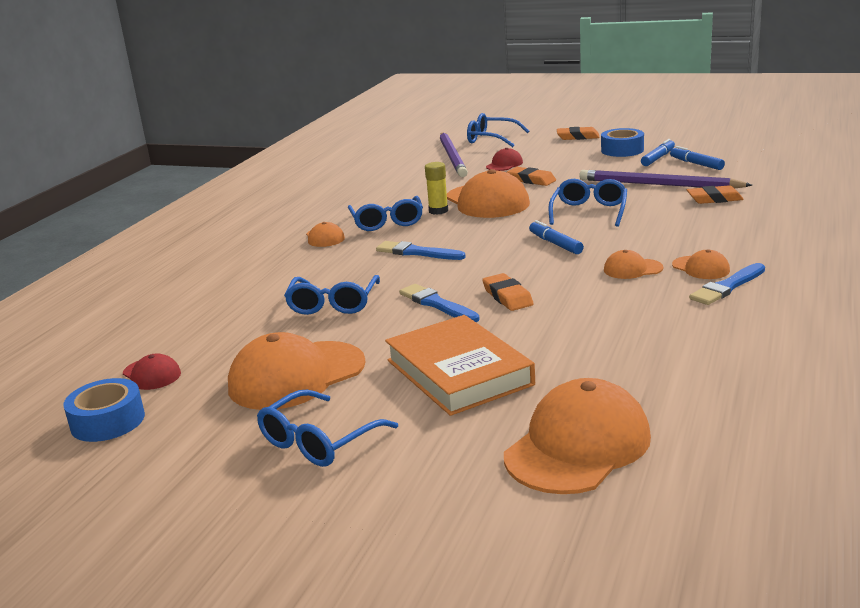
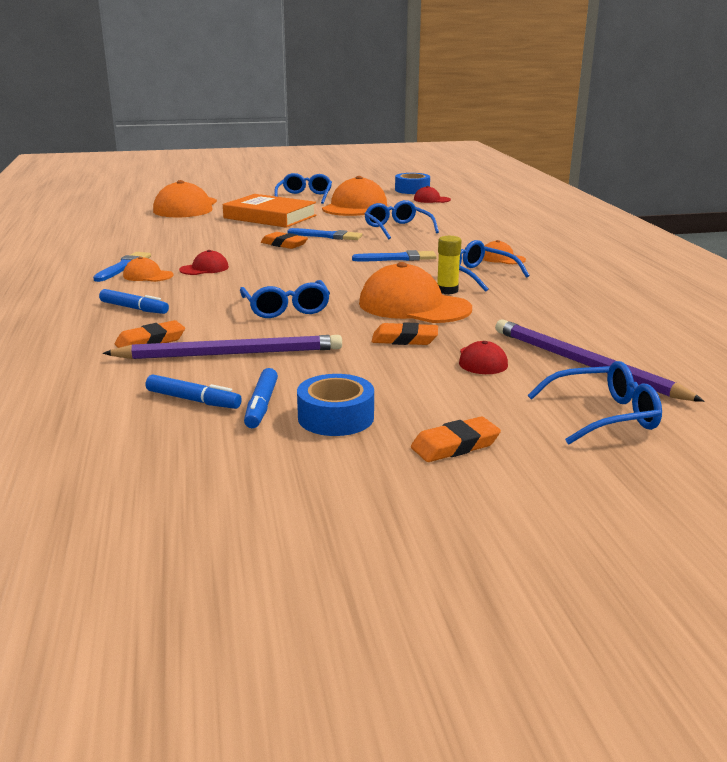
camera: 145 degrees right, 0 degrees up
(555, 244) = (288, 277): blue marker -> blue marker (134, 308)
(632, 269) = (204, 268): orange cap -> red cap

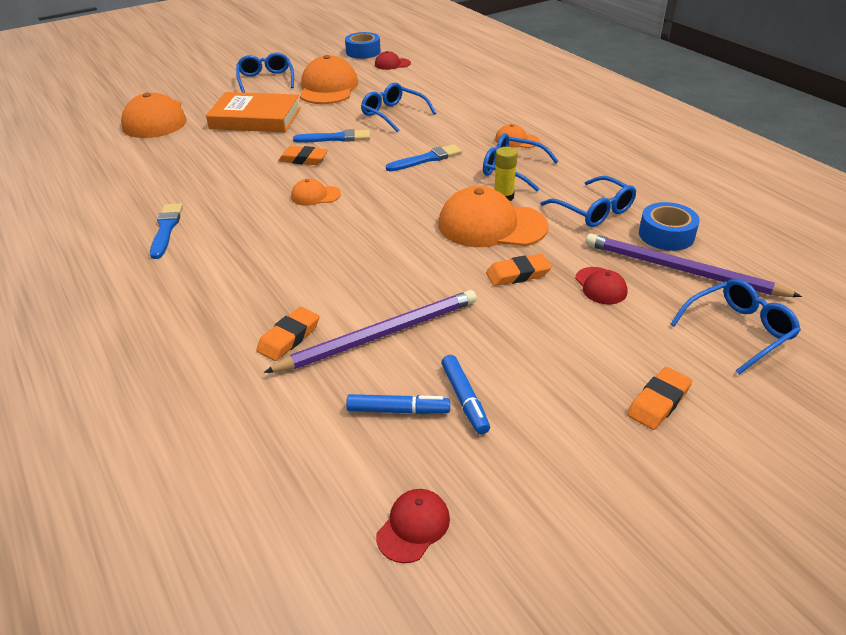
camera: 20 degrees left, 15 degrees up
(134, 308) = (231, 292): blue marker -> none
(148, 275) = (203, 237): orange cap -> orange cap (315, 195)
(204, 268) = (253, 214): red cap -> red cap (413, 527)
(286, 309) = (381, 256): blue glasses -> blue glasses (594, 211)
(336, 417) = (539, 395): blue tape -> blue tape (666, 235)

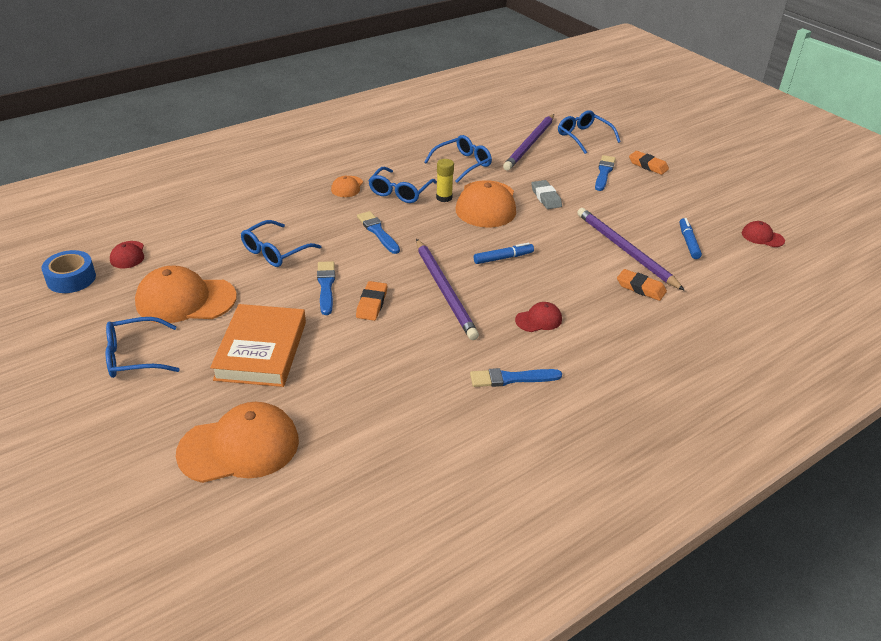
camera: 95 degrees left, 0 degrees up
(315, 195) = (444, 291): orange cap -> purple pencil
(465, 399) = (670, 220): blue marker -> blue marker (503, 258)
(518, 274) = (546, 197): orange eraser -> grey eraser
(600, 286) = (552, 170): red cap -> red cap (538, 320)
(611, 341) = (604, 172): none -> blue brush
(666, 235) = (491, 143): blue tape -> none

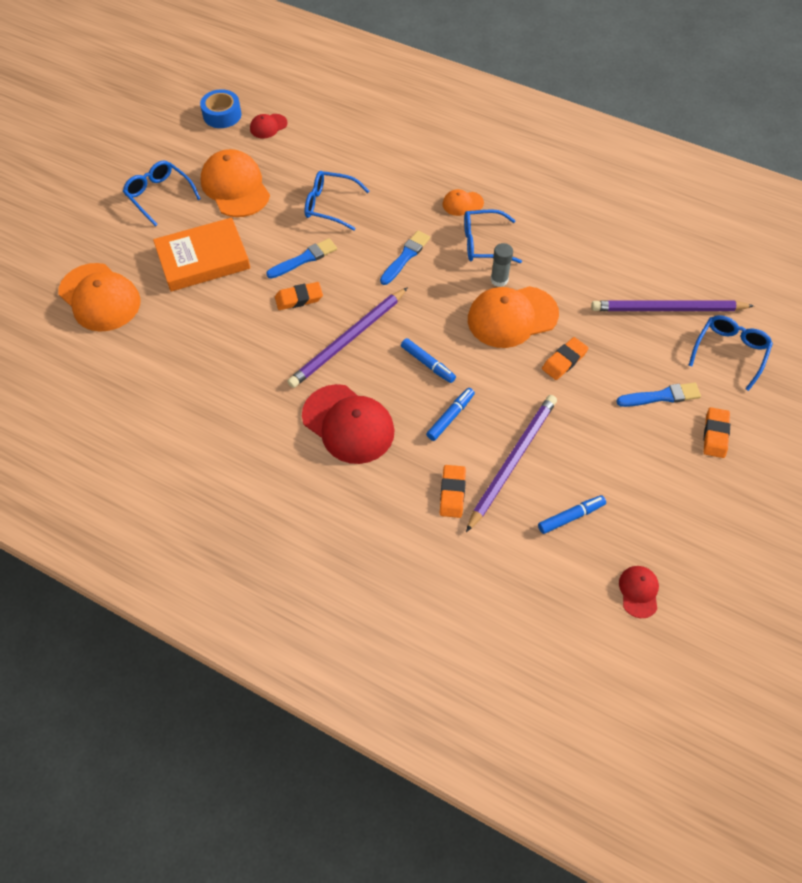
camera: 65 degrees right, 20 degrees up
(444, 197) = (499, 280): yellow glue stick -> grey glue stick
(462, 164) = (575, 269): blue glasses -> none
(512, 378) = (256, 432): blue brush -> none
(538, 320) = (348, 424): red cap -> red cap, size x2.05
(546, 197) = (564, 361): grey eraser -> orange eraser
(565, 264) = (450, 417): none -> blue marker

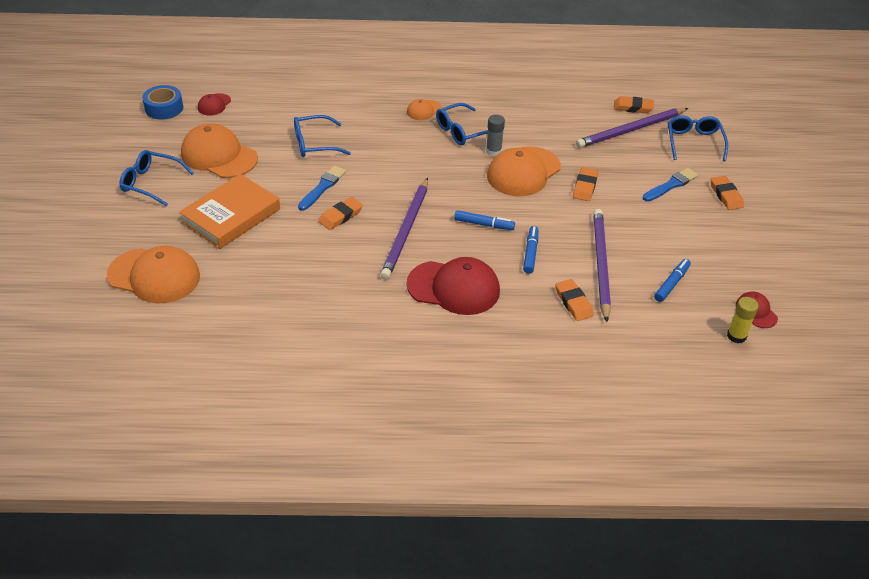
camera: 30 degrees left, 15 degrees down
(405, 257) = (407, 159): blue brush -> none
(594, 610) = (736, 336): none -> yellow glue stick
(692, 281) = (633, 107): none -> orange eraser

